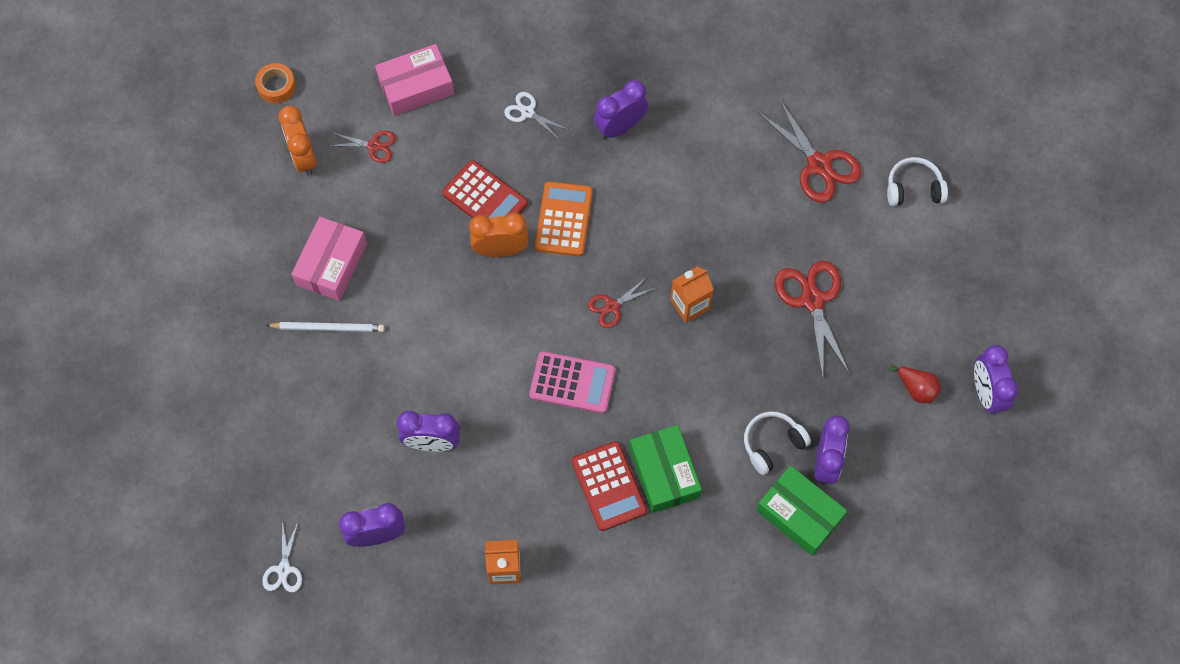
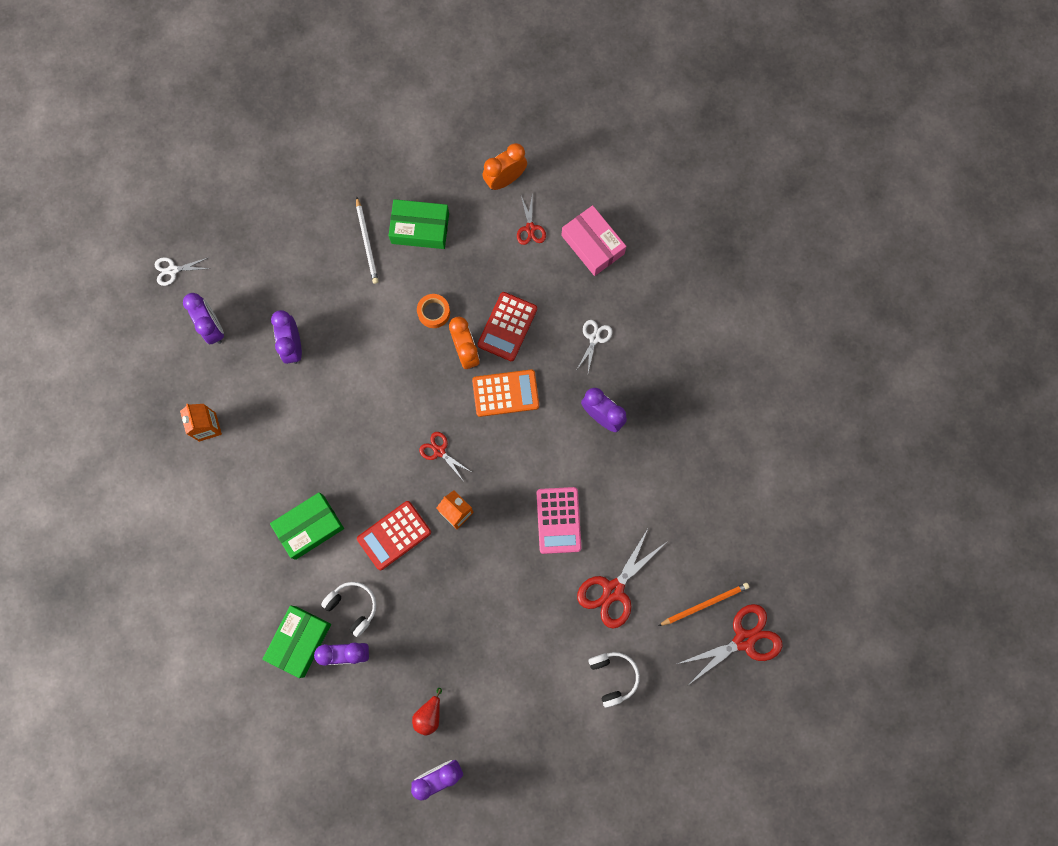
camera: 75 degrees right, 10 degrees up
(276, 86) = (562, 139): orange tape -> orange tape (434, 312)
(331, 264) = (420, 228): pink box -> green box
(572, 383) = (367, 437): pink calculator -> pink calculator (558, 520)
(609, 486) = (289, 487): red calculator -> red calculator (394, 535)
(812, 300) = (486, 612): red scissors -> red scissors (744, 640)
(855, 80) = (705, 604): none -> orange pencil

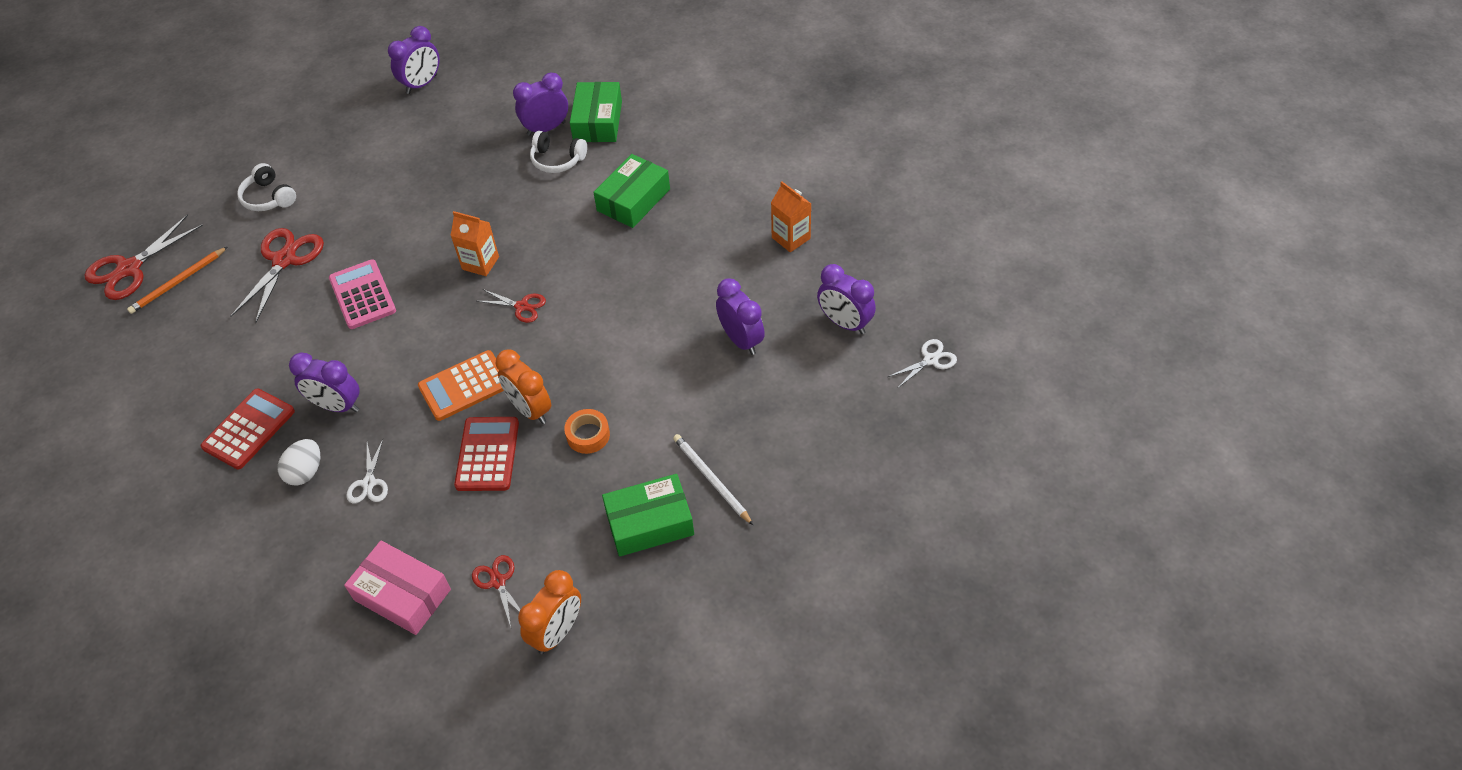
camera: 160 degrees right, 25 degrees down
(394, 535) = (540, 223): red calculator -> red calculator (249, 429)
(429, 715) = (448, 116): red pear -> none
(636, 367) = (305, 472): none -> white egg

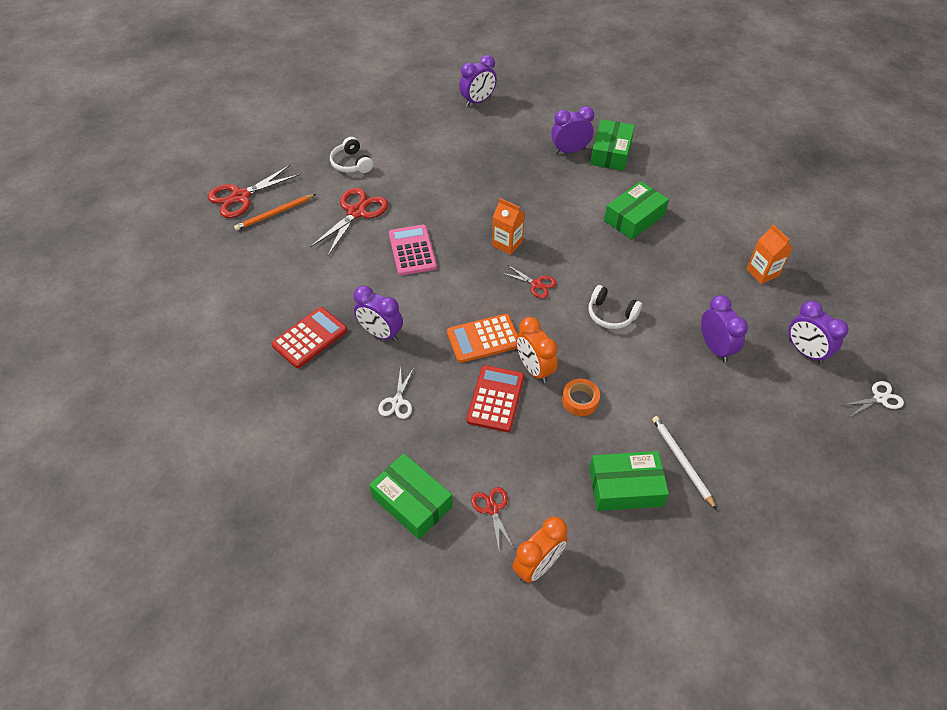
camera: 10 degrees right, 0 degrees up
(305, 472) = (348, 381): white egg -> none
(402, 594) = (412, 501): pink box -> green box
(557, 160) = (576, 176): white headphones -> white headphones (611, 314)

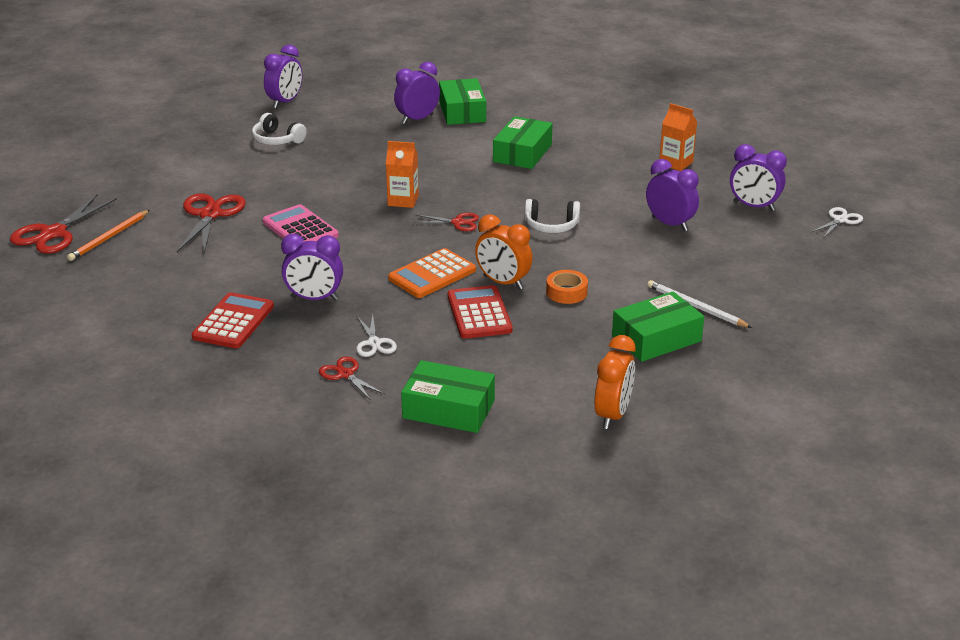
camera: 25 degrees left, 20 degrees down
(351, 163) = (173, 179): white headphones -> white headphones (277, 140)
(492, 509) = (536, 390): red scissors -> red scissors (345, 374)

